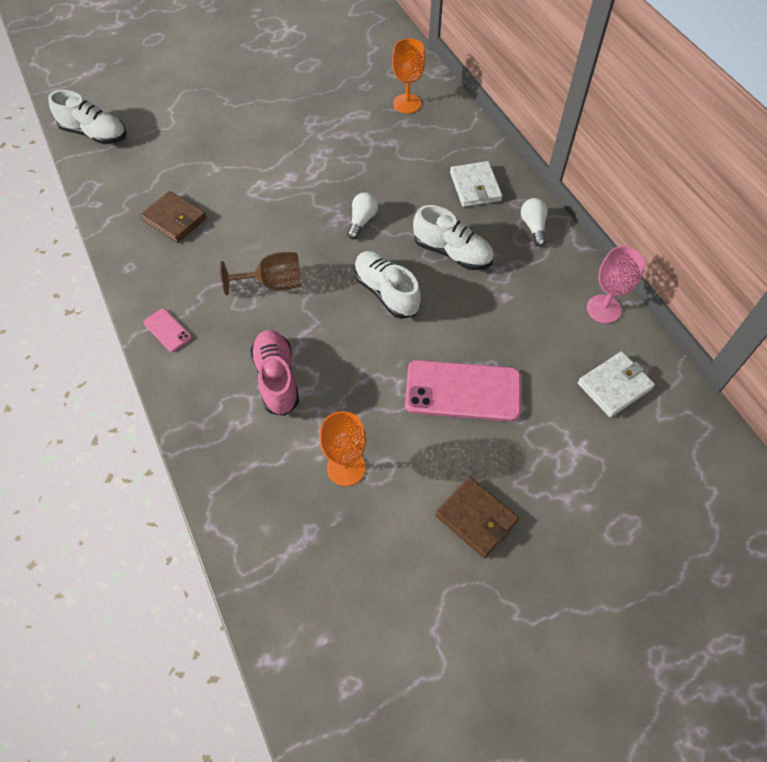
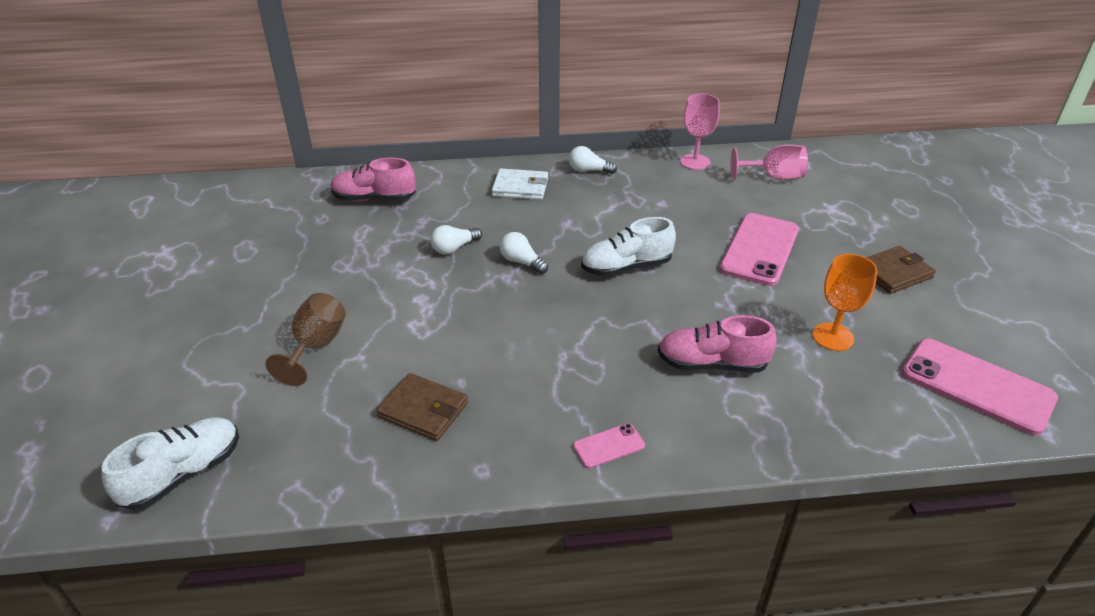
camera: 70 degrees left, 20 degrees down
(174, 219) = (423, 410): brown wallet -> brown wallet turned 60 degrees clockwise
(273, 284) = (577, 342): brown goblet -> brown goblet (316, 346)
(316, 597) = (977, 386): none -> pink phone
(362, 174) = (454, 248): none -> white light bulb
(407, 103) = (374, 199): orange goblet -> pink shoe
(452, 253) = (596, 218): white shoe -> none
(614, 386) = (773, 177): white wallet -> pink goblet

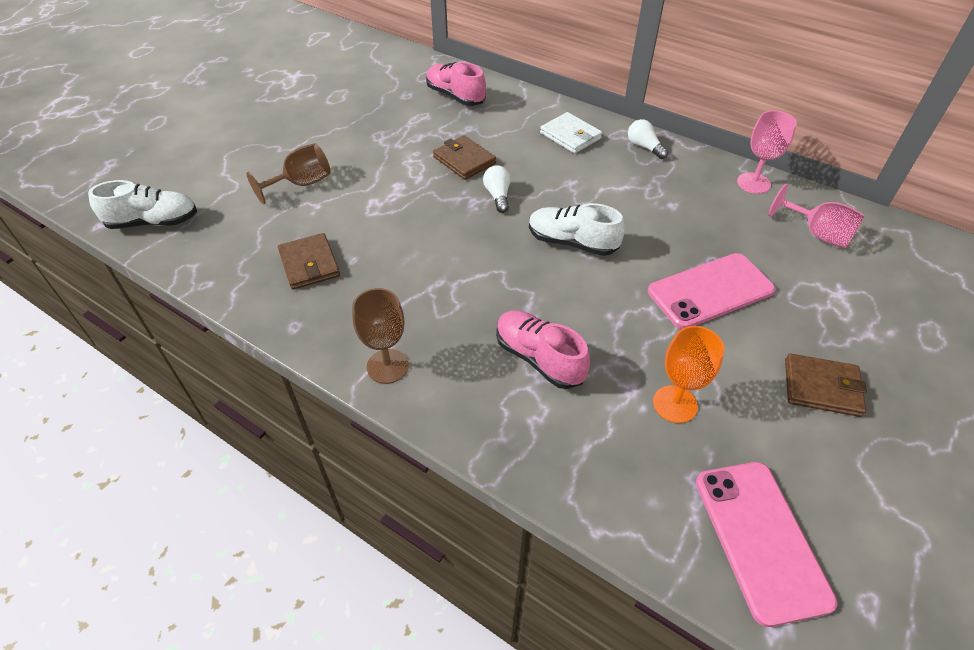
camera: 40 degrees right, 10 degrees up
(454, 248) = (464, 160): white light bulb -> brown wallet
(608, 446) = (387, 366): pink phone -> brown goblet

